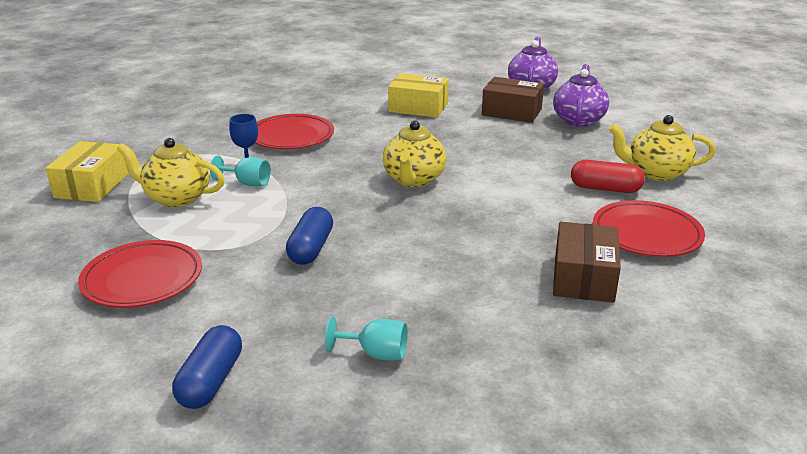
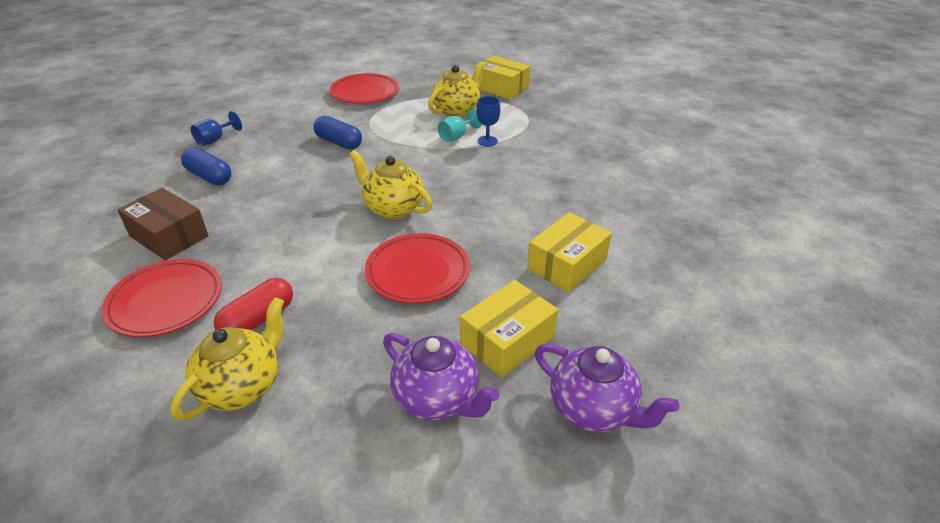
camera: 115 degrees right, 10 degrees up
(211, 381) = (257, 99): blue capsule -> blue capsule (209, 176)
(291, 137) = (534, 169): red plate -> red plate (418, 272)
(376, 354) = (215, 140): turquoise goblet -> blue goblet
(511, 112) = (507, 340): brown box -> yellow box

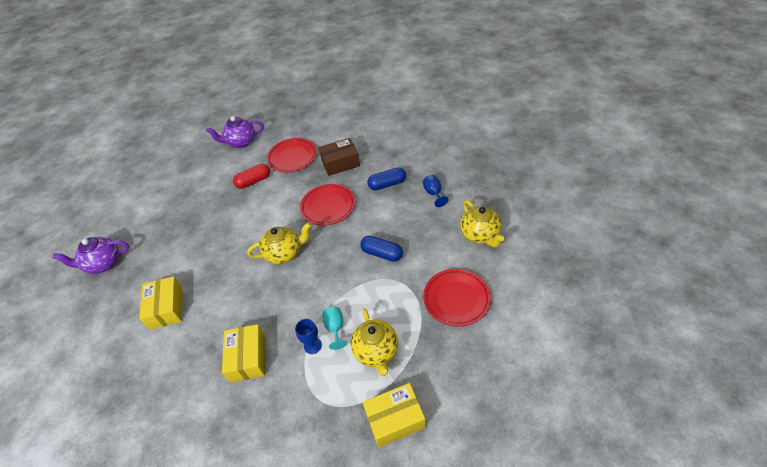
camera: 130 degrees right, 10 degrees up
(242, 386) = (225, 171): yellow teapot -> yellow teapot (480, 235)
(258, 319) = (254, 181): red capsule -> red capsule turned 75 degrees clockwise
(339, 142) = (382, 253): blue capsule -> blue capsule turned 45 degrees clockwise
(418, 272) = (226, 242): red plate -> red plate (328, 206)
(438, 399) = (160, 220): purple teapot -> purple teapot (241, 142)
(507, 340) = (157, 255): yellow box -> yellow box (247, 358)

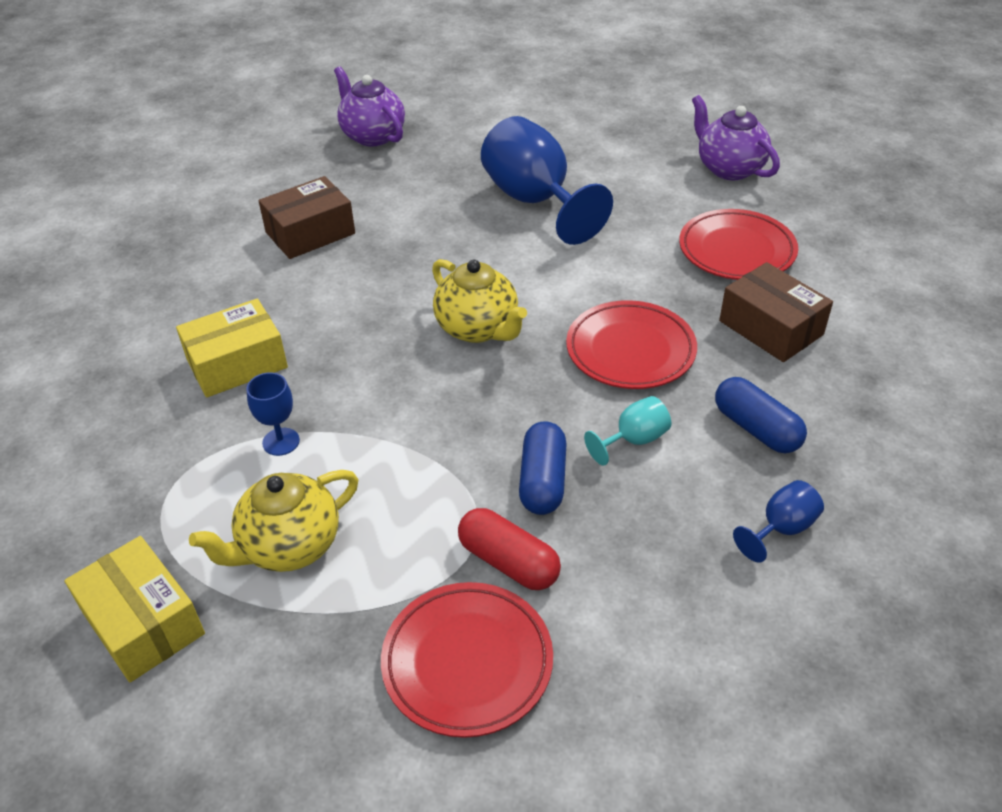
camera: 65 degrees right, 5 degrees down
(166, 308) = (310, 233): yellow box -> brown box
(212, 211) = (535, 201): none -> blue goblet
(254, 181) = (636, 223): red capsule -> red capsule (508, 562)
(335, 328) = (327, 462): turquoise goblet -> turquoise goblet (634, 440)
(480, 235) = (692, 670): yellow teapot -> none

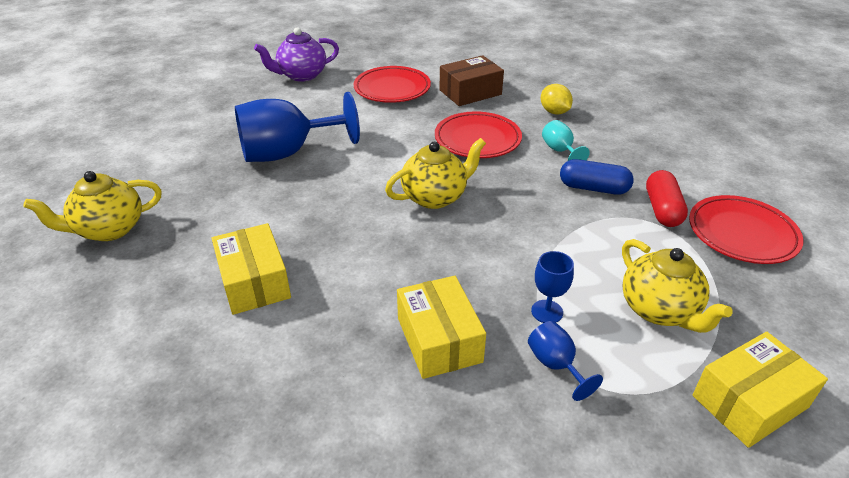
camera: 80 degrees left, 5 degrees down
(310, 233) = (254, 281): brown box -> yellow box
(372, 135) = (109, 229): purple teapot -> yellow teapot
(508, 562) = (662, 209): red capsule -> red capsule turned 45 degrees counterclockwise
(756, 428) = (554, 112): blue capsule -> yellow lemon
(781, 529) = (629, 119): blue goblet -> blue goblet (556, 365)

